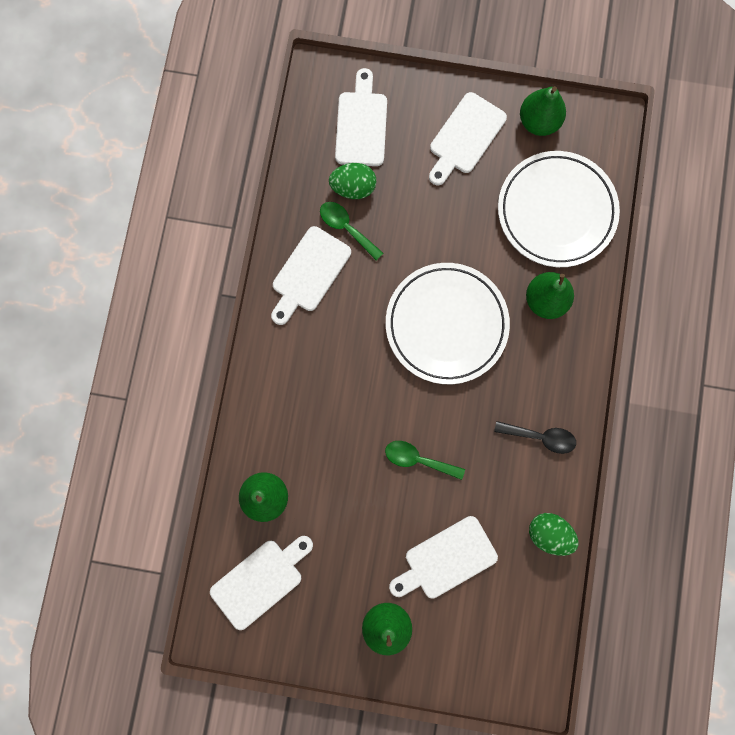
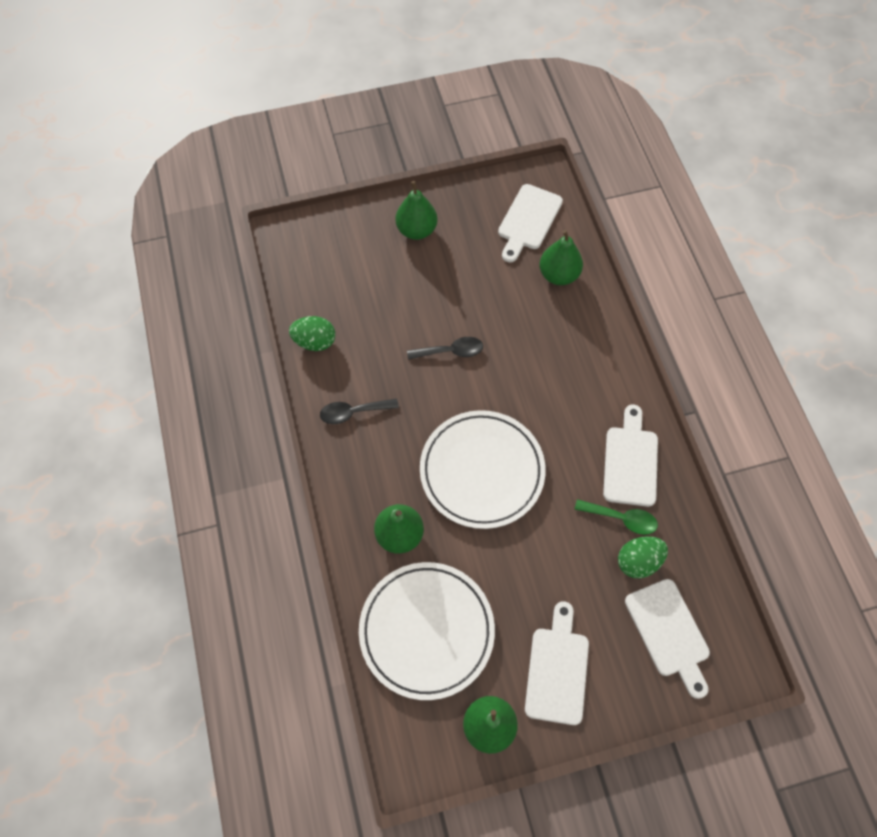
camera: 155 degrees right, 15 degrees down
(418, 459) = (451, 351): green spoon -> black spoon
(446, 559) = (392, 290): white cutting board -> none

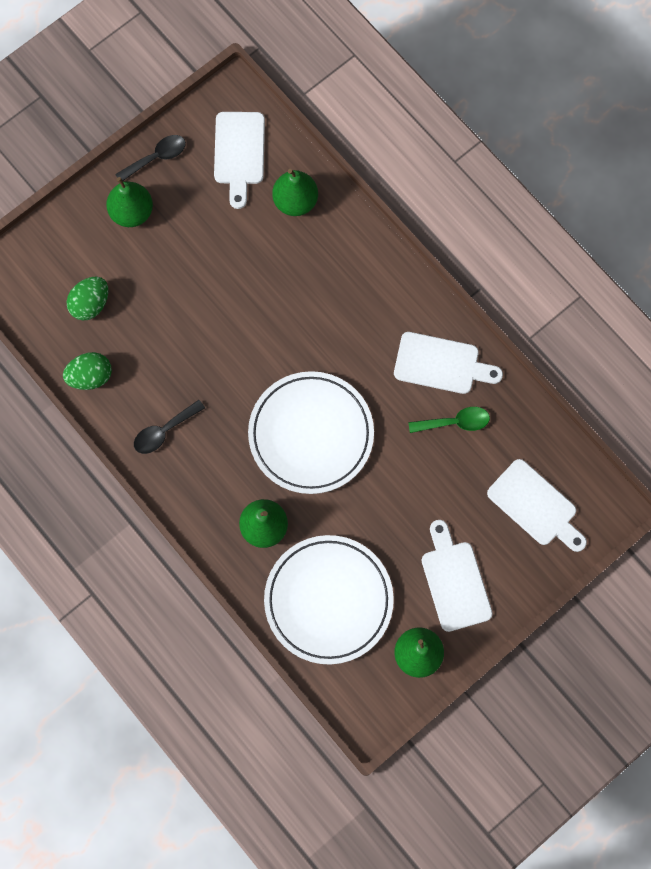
camera: 25 degrees left, 10 degrees up
(451, 351) = (227, 328): black spoon -> black spoon (156, 157)
(630, 461) = (441, 364): white cutting board -> white cutting board turned 120 degrees clockwise
(638, 561) = (485, 455): green egg -> green egg (90, 304)

